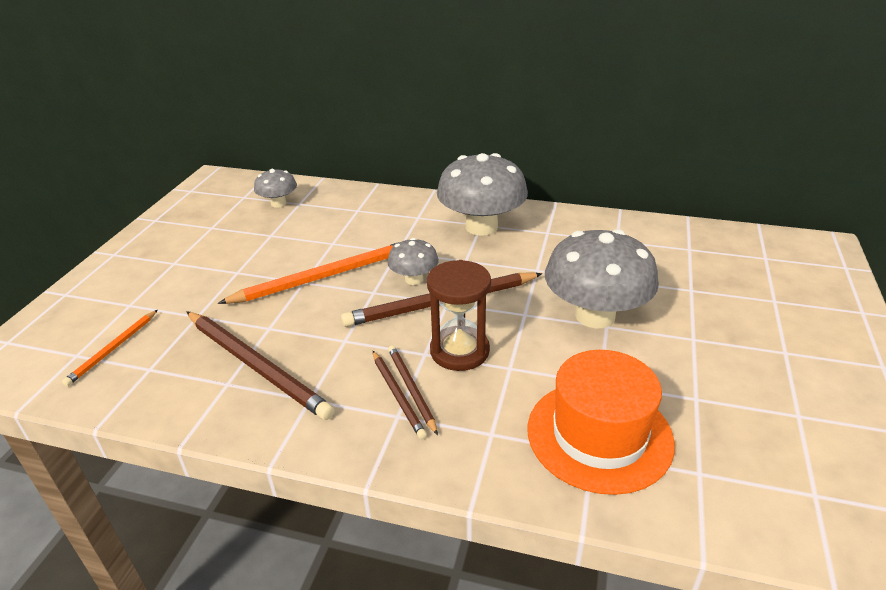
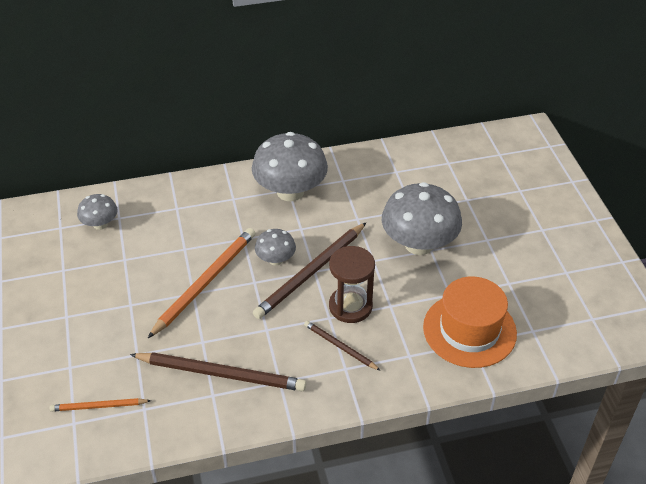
camera: 30 degrees left, 10 degrees up
(113, 349) = (98, 406): orange pencil -> orange pencil turned 90 degrees clockwise
(398, 395) = (335, 355): brown pencil -> none

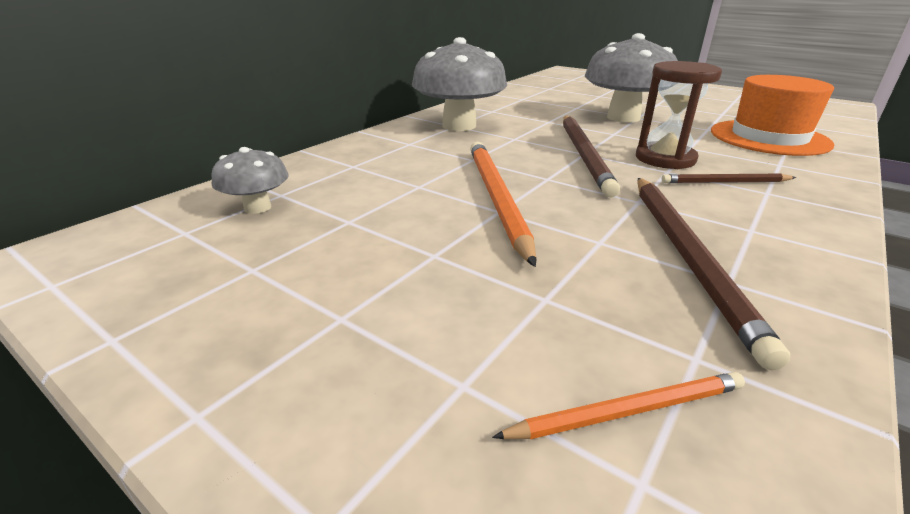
camera: 40 degrees left, 15 degrees down
(98, 406) = (628, 411): orange pencil -> orange pencil turned 150 degrees counterclockwise
(221, 374) = (687, 256): brown pencil -> brown pencil turned 120 degrees clockwise
(276, 259) = (534, 159): grey mushroom -> none

